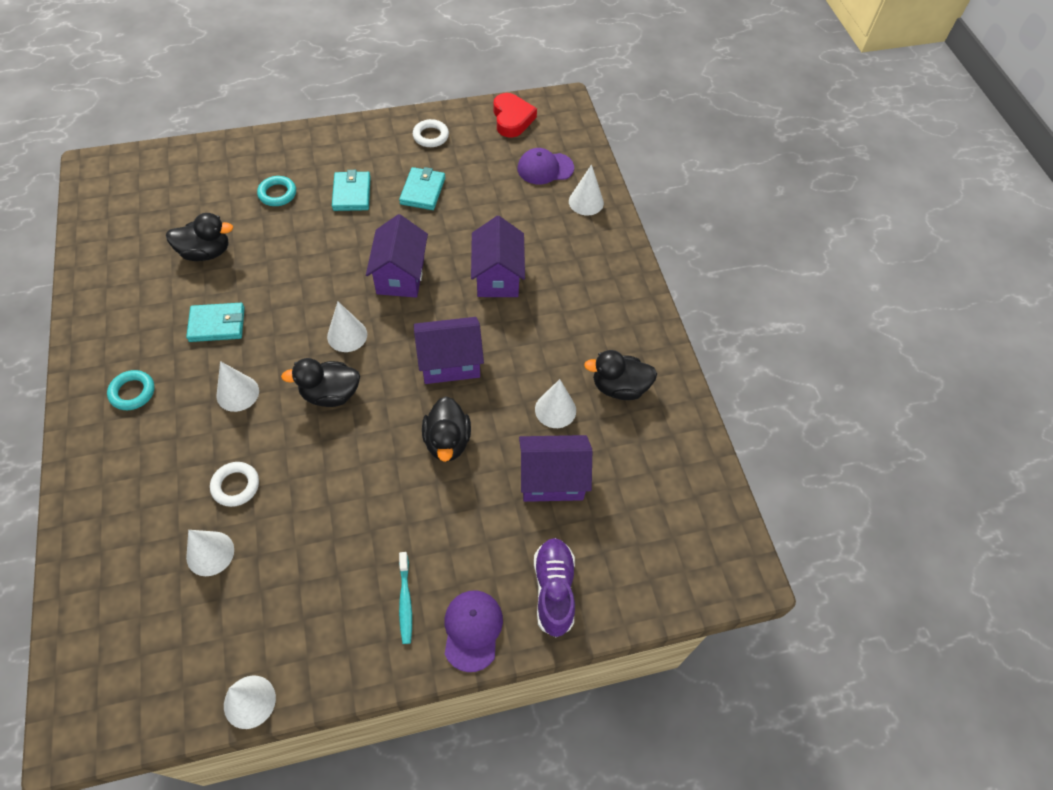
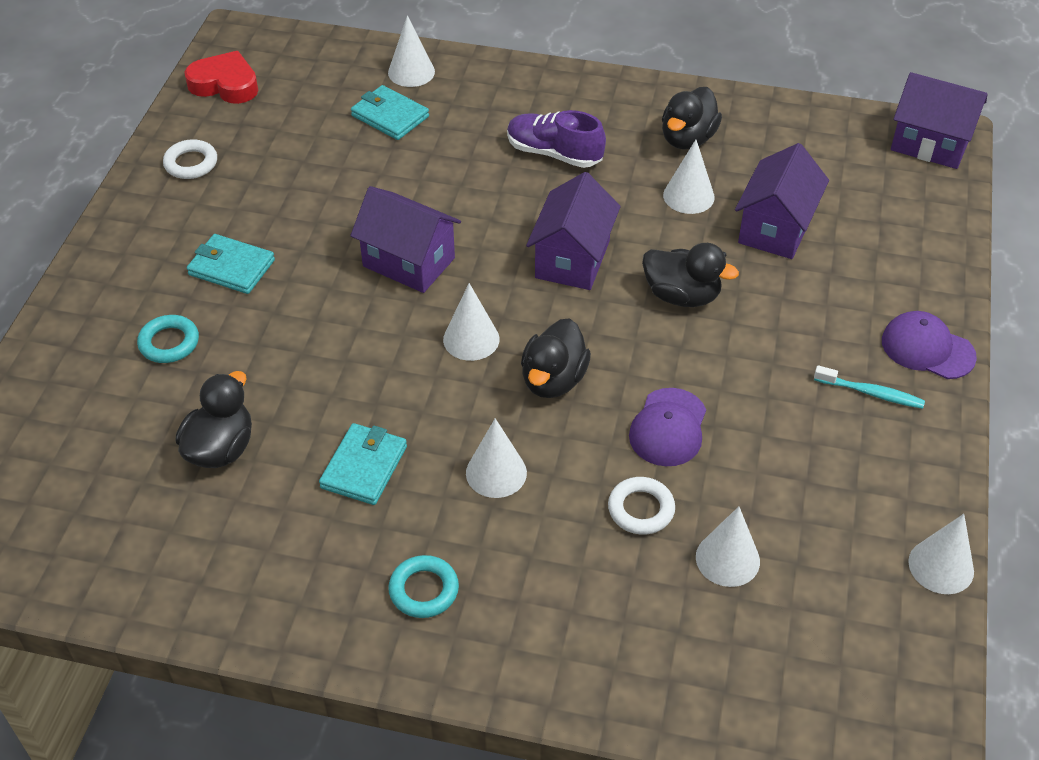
camera: 60 degrees left, 10 degrees down
(422, 191) = (282, 200): turquoise wallet -> turquoise wallet (390, 116)
(497, 276) = (471, 179): purple house -> purple house (930, 144)
(545, 168) = (331, 85): purple cap -> purple cap (668, 428)
(554, 590) = (907, 271): purple shoe -> purple shoe (554, 153)

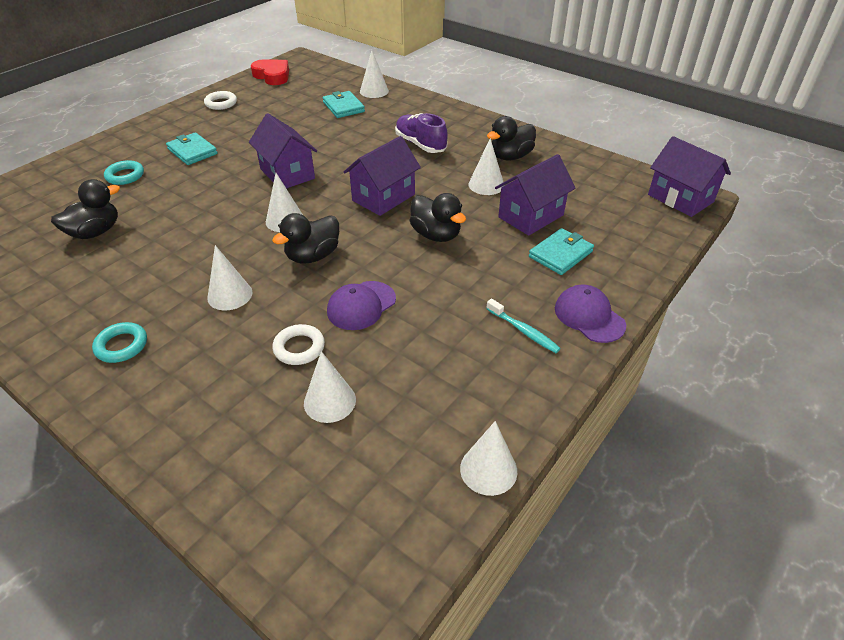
camera: 25 degrees right, 5 degrees down
(364, 467) = (158, 266): turquoise wallet -> turquoise wallet (560, 254)

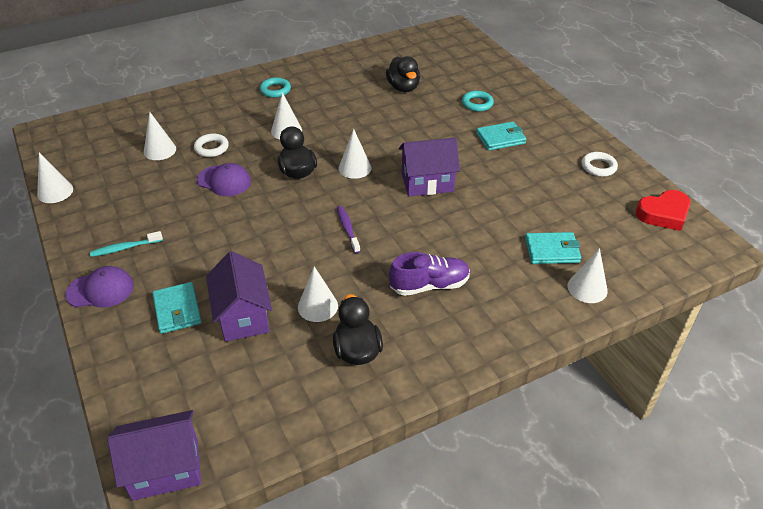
camera: 115 degrees right, 0 degrees up
(361, 305) = (224, 181): purple cap -> purple cap turned 135 degrees clockwise
(383, 197) = (347, 229): purple house -> purple toothbrush
(436, 235) = (268, 243): black duck -> none

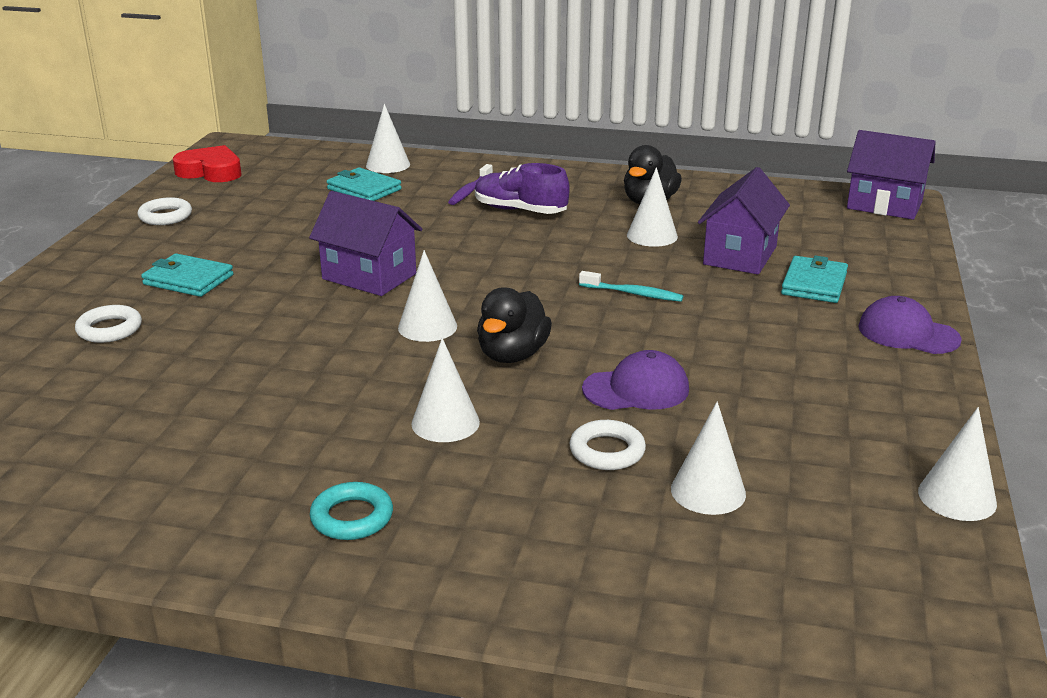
camera: 140 degrees left, 15 degrees down
(125, 248) = (854, 364): turquoise toothbrush -> turquoise toothbrush (633, 294)
(224, 181) = (636, 389): purple cap -> purple cap turned 105 degrees clockwise
(347, 229) = (535, 274): purple toothbrush -> purple toothbrush (470, 191)
(403, 88) = (143, 404): black duck -> none
(477, 104) = (109, 329): turquoise ring -> white ring

